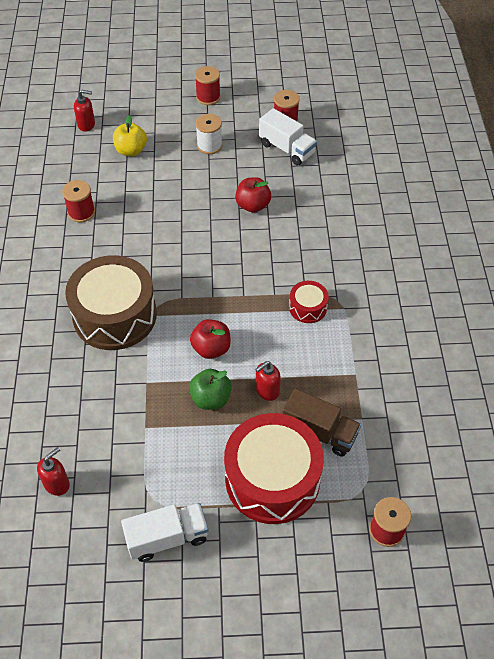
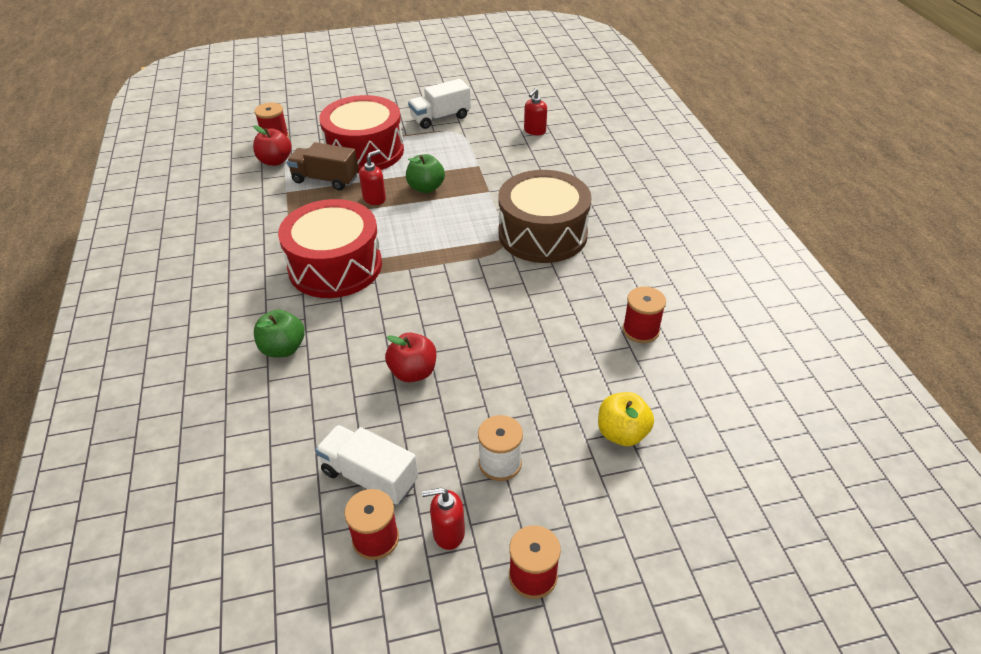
camera: 170 degrees right, 10 degrees down
(86, 125) = (720, 472): red soap dispenser -> red soap dispenser (448, 533)
(211, 348) = (434, 221): red apple -> red apple (275, 161)
(308, 307) = (335, 266): red drum -> red drum, size x2.18
(346, 236) = (283, 348): none -> green apple

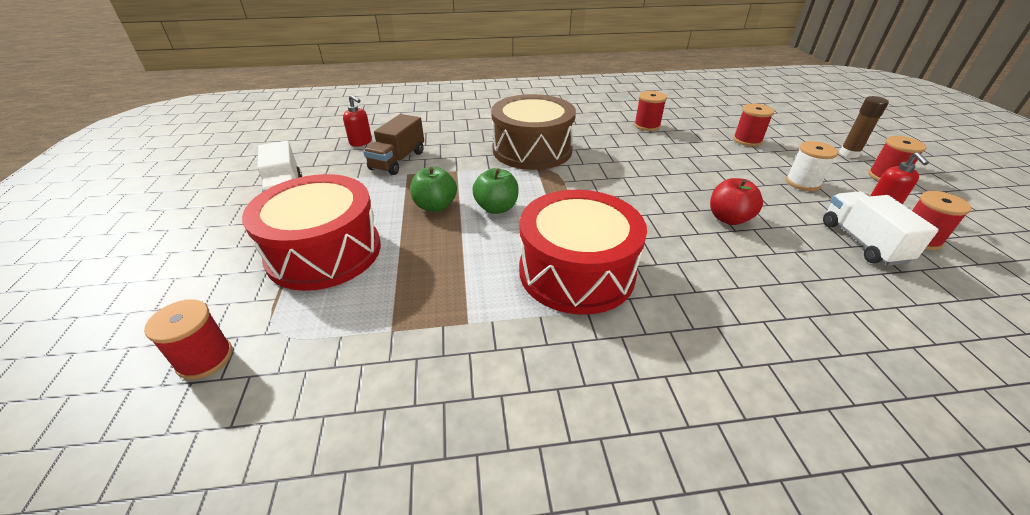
camera: 85 degrees left, 5 degrees down
(275, 161) = (288, 352): red apple -> none
(283, 348) = (731, 308): green apple -> green apple (496, 208)
(325, 179) = (377, 288): brown truck -> brown truck (398, 161)
(370, 477) = (862, 242): white truck -> white truck turned 135 degrees clockwise
(374, 199) = (443, 243): red soap dispenser -> none
(605, 556) = (849, 154): none -> brown glue stick
(622, 433) = (747, 140): yellow apple -> red spool

